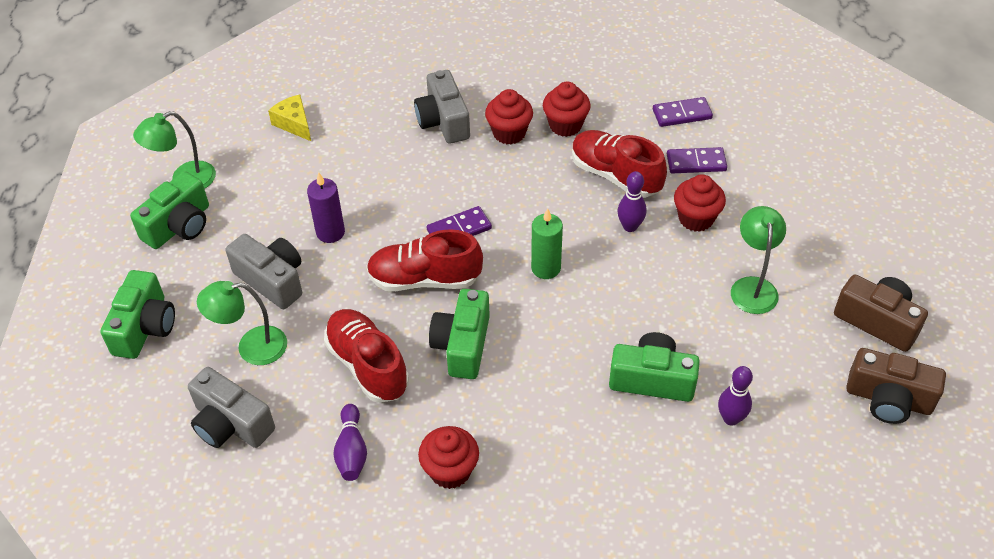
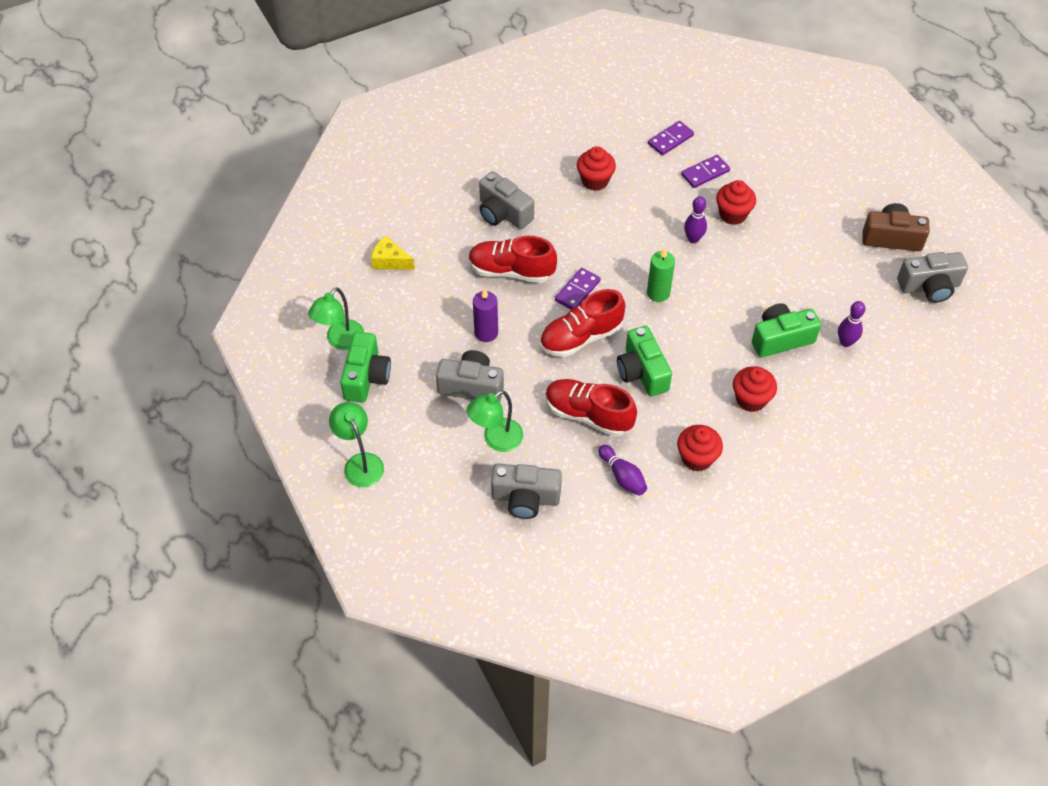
camera: 30 degrees left, 5 degrees up
(145, 327) = (405, 462): green camera -> none
(509, 133) = (559, 203): red cupcake -> red cupcake (751, 399)
(615, 175) = (657, 205): red shoe -> red shoe (511, 271)
(753, 287) = (801, 247): green lamp -> green lamp (360, 463)
(888, 399) = (929, 286): brown camera -> grey camera

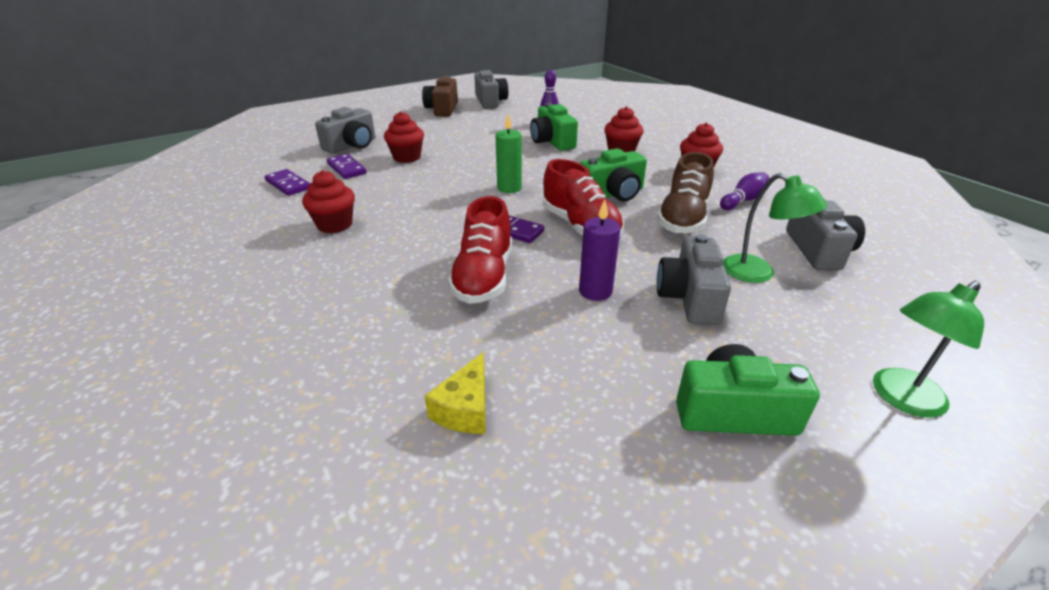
camera: 95 degrees left, 20 degrees down
(340, 341) = (672, 462): green lamp -> none
(503, 213) = (373, 290): grey camera -> grey camera (352, 145)
(588, 415) = (683, 219): red shoe -> brown shoe
(693, 239) = (436, 173): purple bowling pin -> none

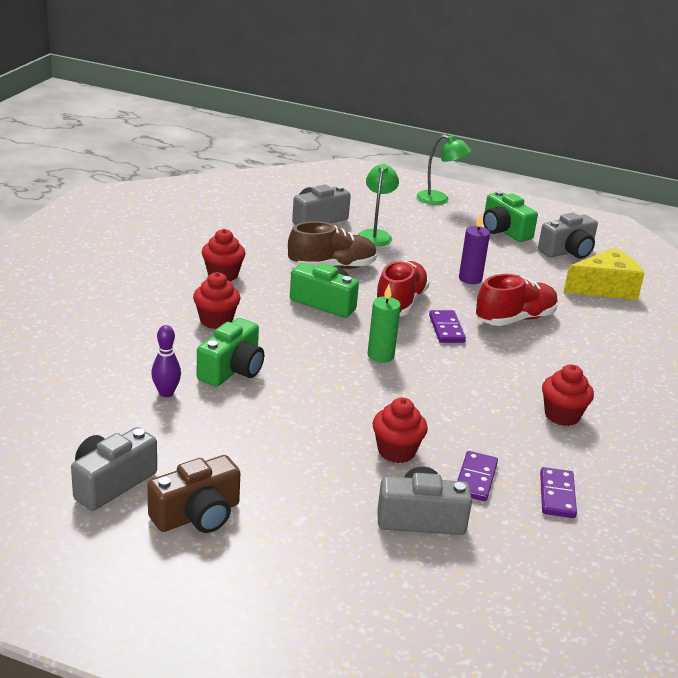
camera: 130 degrees left, 5 degrees down
(465, 409) = (605, 288): yellow cheese -> yellow cheese, size x1.70
(689, 297) = (433, 251): grey camera -> grey camera (568, 251)
(743, 200) = (266, 249): purple bowling pin -> none

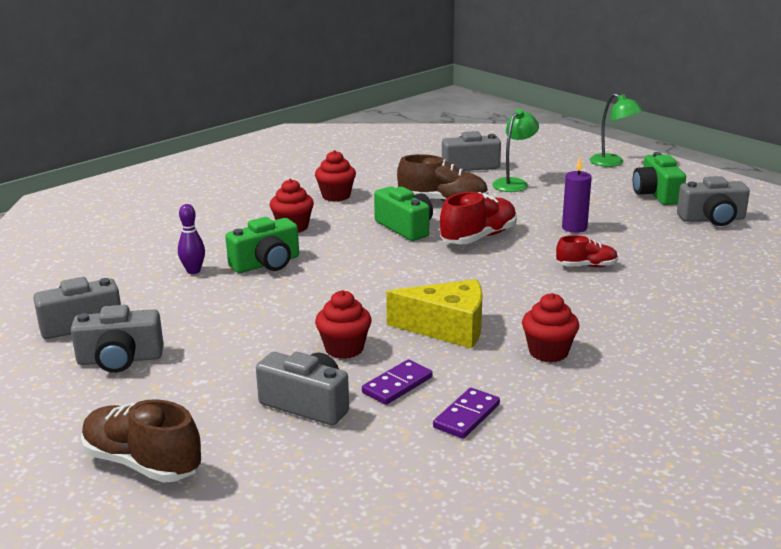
camera: 30 degrees right, 5 degrees down
(197, 515) = (120, 359): brown camera -> grey camera
(336, 622) = (142, 463): none -> brown shoe
(380, 355) = (413, 274): green candle -> none
(446, 329) = (503, 263): purple domino -> none
(515, 319) = (586, 266): red shoe -> red shoe, size x0.59
(605, 288) = (722, 254): yellow cheese -> yellow cheese (447, 328)

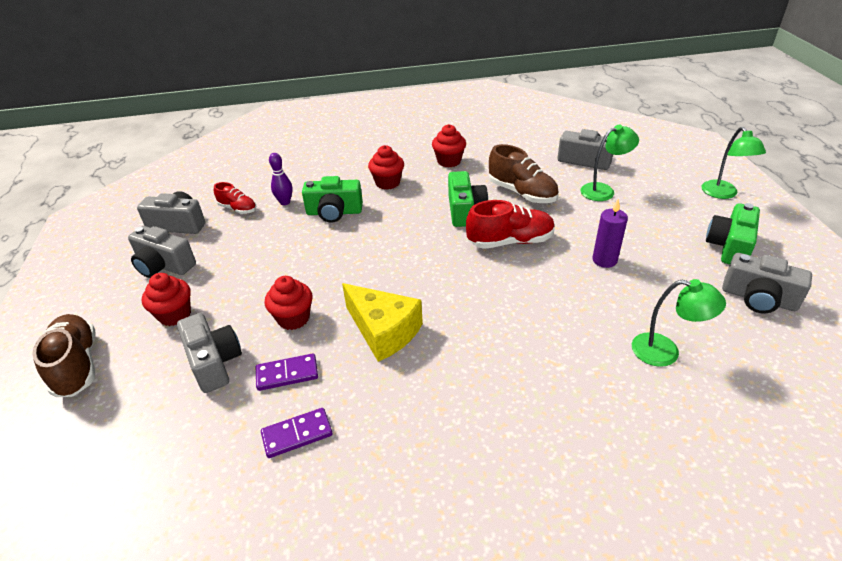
camera: 35 degrees right, 15 degrees up
(548, 352) = (431, 396): red cupcake -> red cupcake (175, 315)
(586, 266) = (568, 310): red shoe -> red shoe (238, 209)
(687, 268) = (665, 352): none -> green lamp

